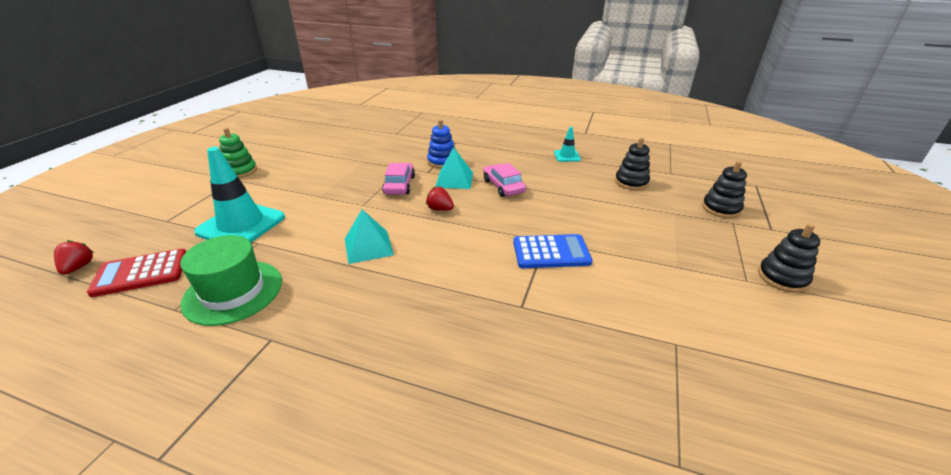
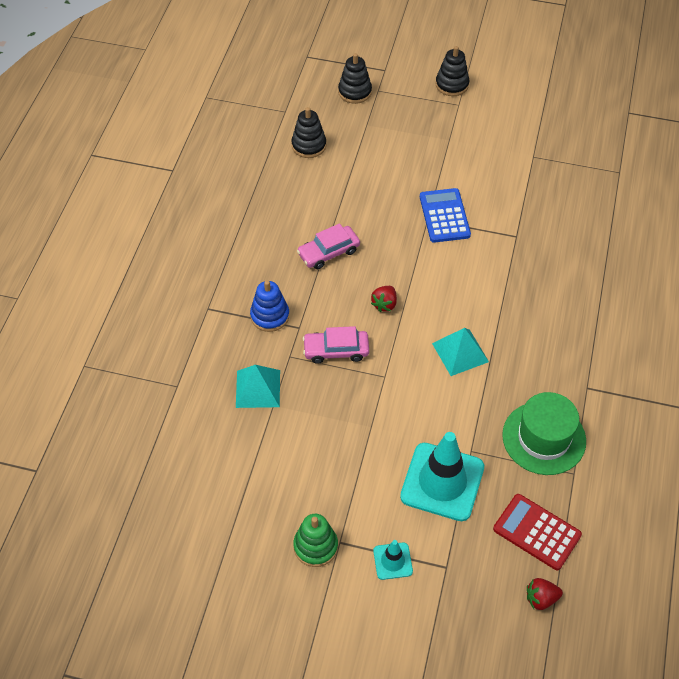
camera: 95 degrees left, 20 degrees up
(141, 273) = (537, 532): red calculator -> red calculator turned 150 degrees clockwise
(454, 179) = (317, 298): turquoise pyramid -> turquoise pyramid (258, 388)
(567, 156) = (246, 193): turquoise traffic cone -> turquoise traffic cone (392, 561)

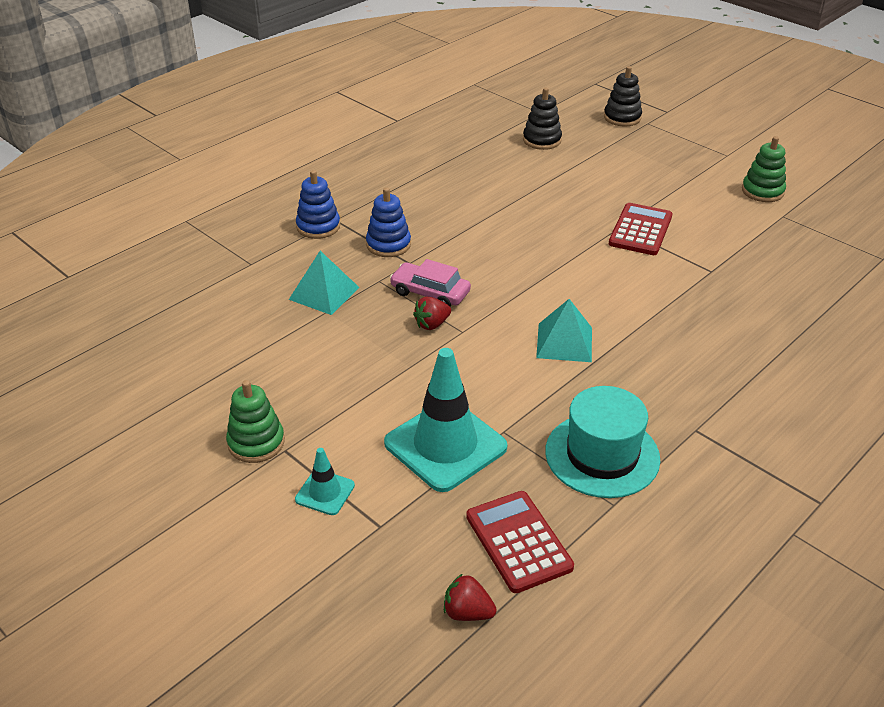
camera: 30 degrees right, 15 degrees down
(200, 322) = (318, 226): none -> blue stacking toy
(328, 252) = (491, 218): pink car -> none
(384, 304) = (514, 275): red strawberry -> red strawberry (432, 324)
(444, 216) = (640, 230): blue calculator -> red calculator
(452, 85) = (731, 139): black stacking toy -> none
(505, 135) = (762, 191): none -> green stacking toy
(544, 438) = (602, 455): green hat -> turquoise hat

